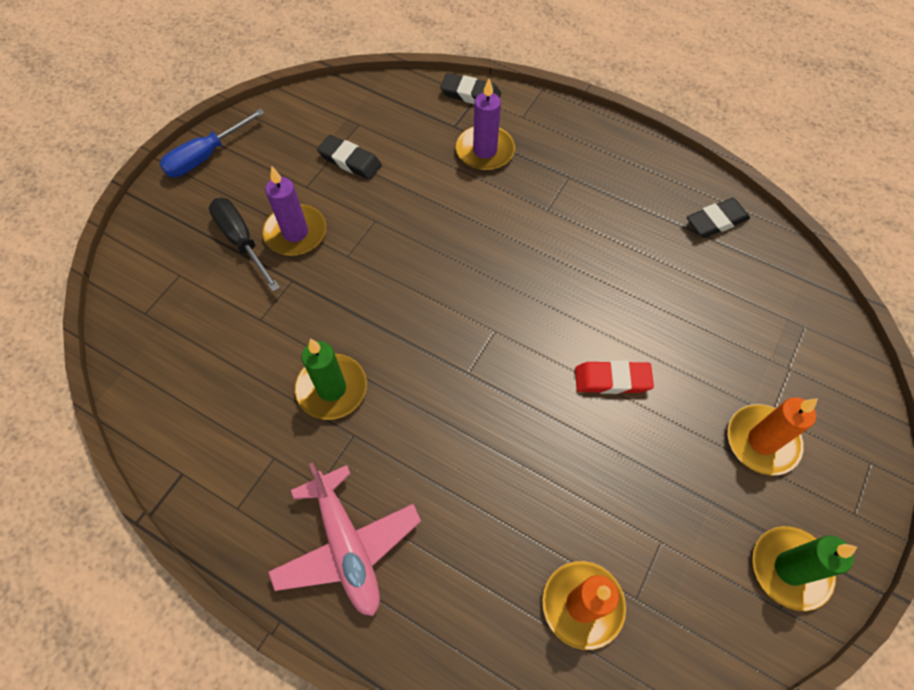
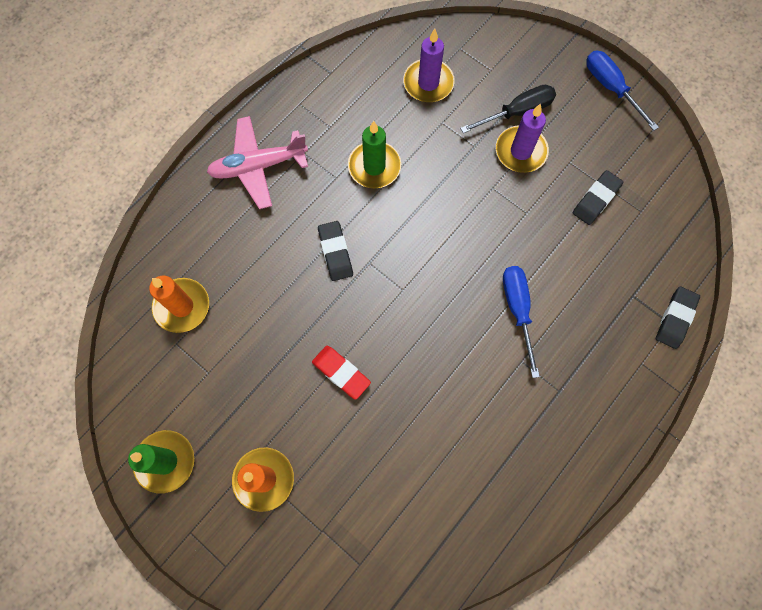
camera: 100 degrees right, 10 degrees up
(485, 151) = (598, 318): purple candle -> purple candle (428, 83)
(492, 218) = (517, 310): none -> blue screwdriver
(612, 380) = (341, 373): red eraser -> red eraser turned 60 degrees counterclockwise
(716, 221) = (488, 522): black eraser -> black eraser (335, 252)

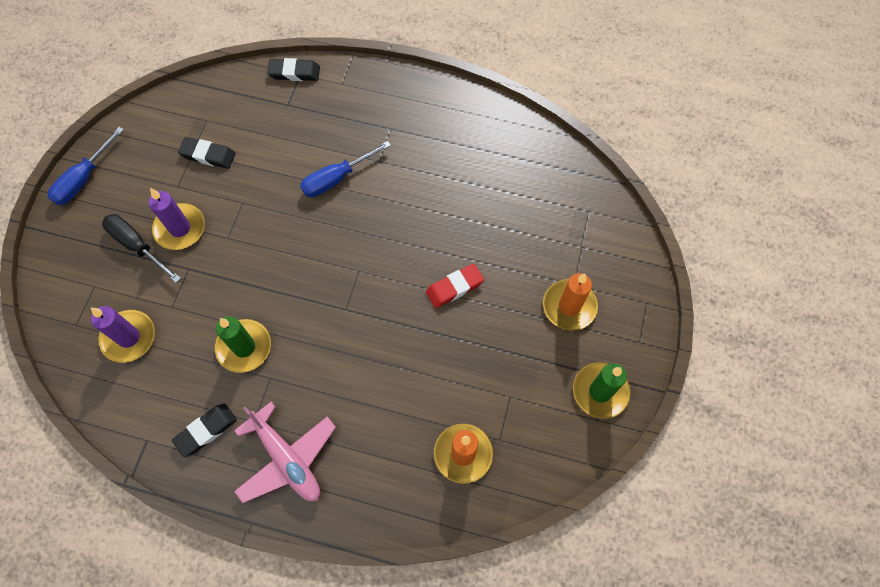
camera: 115 degrees left, 5 degrees down
(335, 252) = (348, 342): black eraser -> black eraser (206, 431)
(341, 373) = (454, 287): red eraser -> red eraser turned 45 degrees clockwise

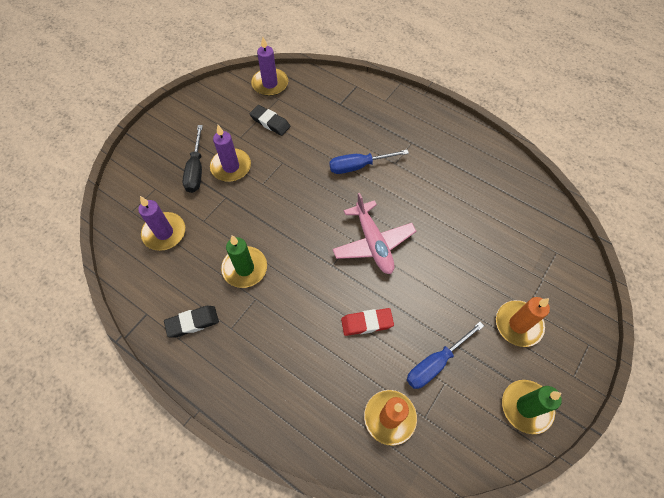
camera: 20 degrees right, 5 degrees down
(84, 179) = (178, 113): blue screwdriver -> blue screwdriver (435, 363)
(137, 246) = (196, 170): black screwdriver -> black screwdriver turned 150 degrees counterclockwise
(189, 103) = (270, 84): none -> purple candle
(286, 459) = (245, 367): pink plane -> pink plane (373, 243)
(294, 72) = (353, 84): black eraser -> none
(454, 287) = (425, 277): red eraser -> red eraser (367, 323)

